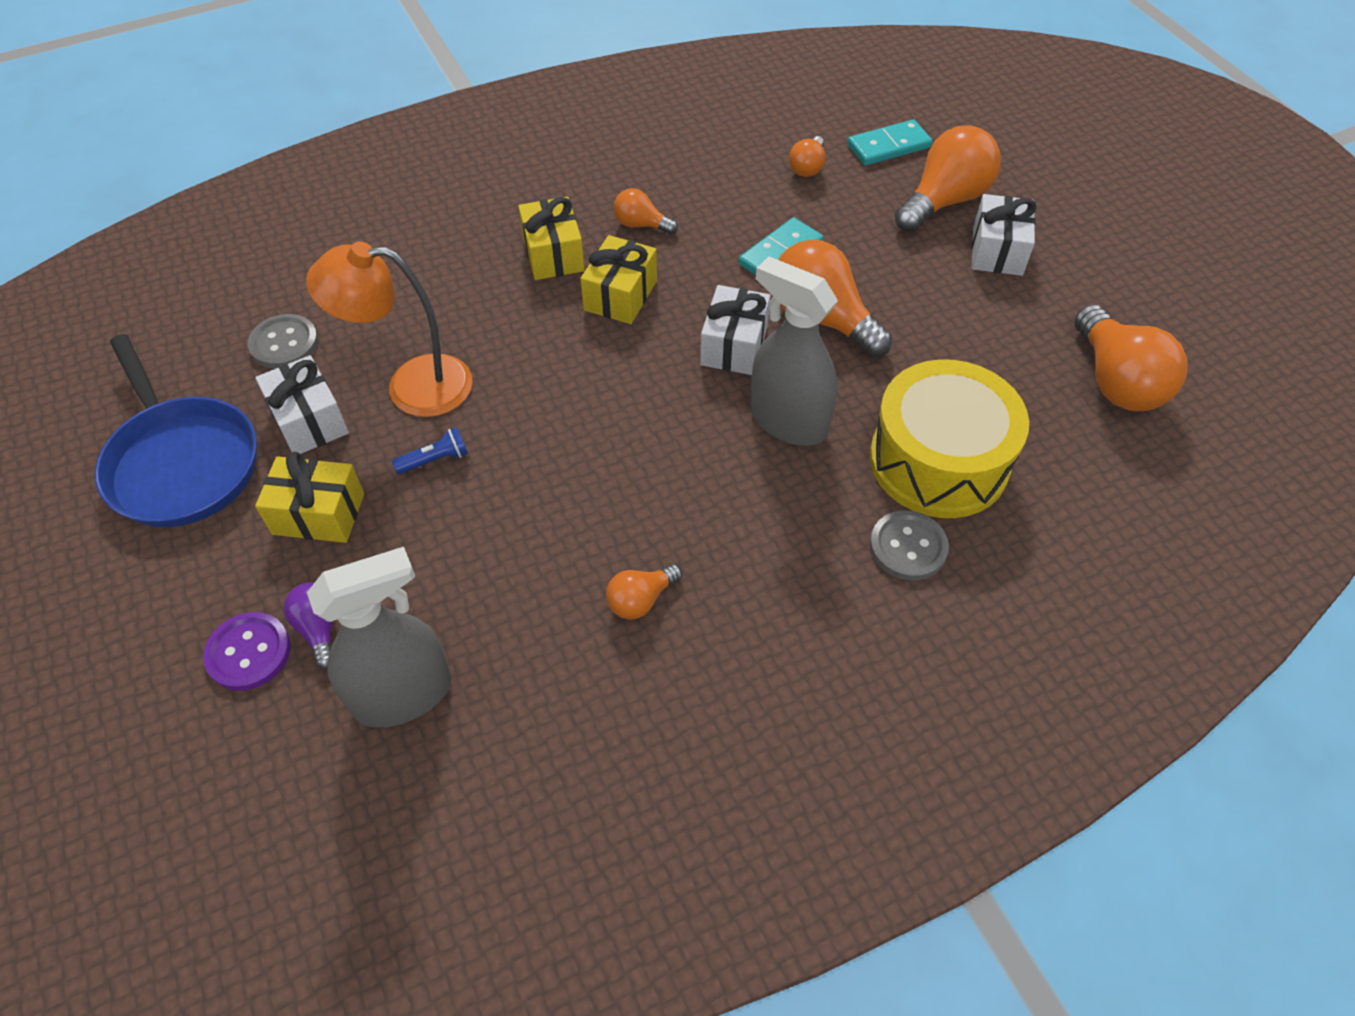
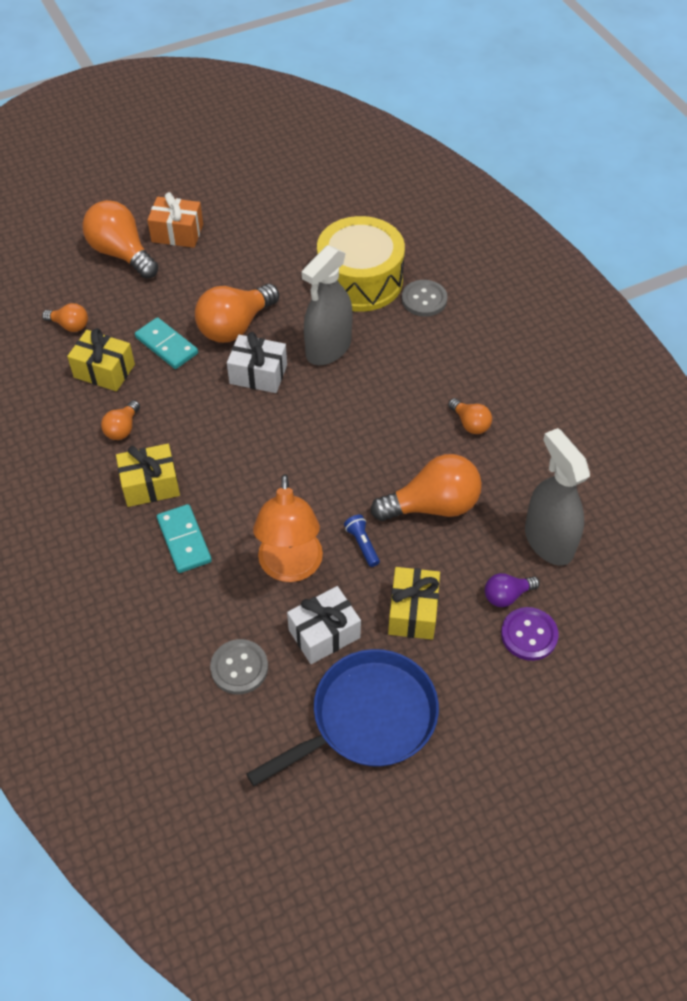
camera: 90 degrees left, 0 degrees up
(620, 295) = (202, 440): yellow gift -> yellow gift (104, 371)
(888, 146) = (53, 277): turquoise domino -> turquoise domino (184, 540)
(997, 251) = (177, 233): white gift -> orange gift
(1116, 381) = (298, 196): orange light bulb -> orange light bulb (432, 505)

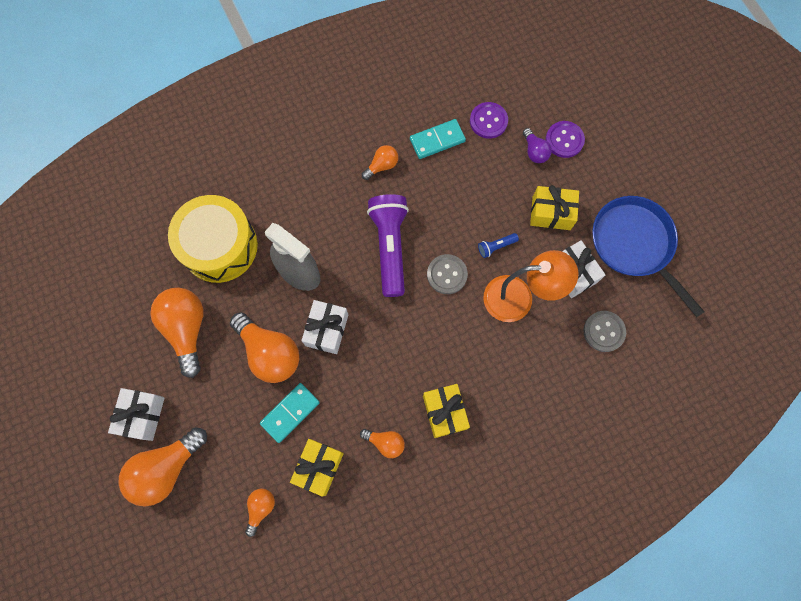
camera: 90 degrees left, 20 degrees up
(177, 233) = (142, 415): orange gift -> white gift
(184, 540) = (497, 380): turquoise domino -> turquoise domino (437, 140)
(360, 432) = (389, 247): none -> purple flashlight
(424, 299) = (246, 194): grey button -> grey button (447, 274)
(432, 505) = (460, 196): orange light bulb -> orange light bulb (187, 329)
(548, 541) = (488, 121): grey spray bottle -> purple button

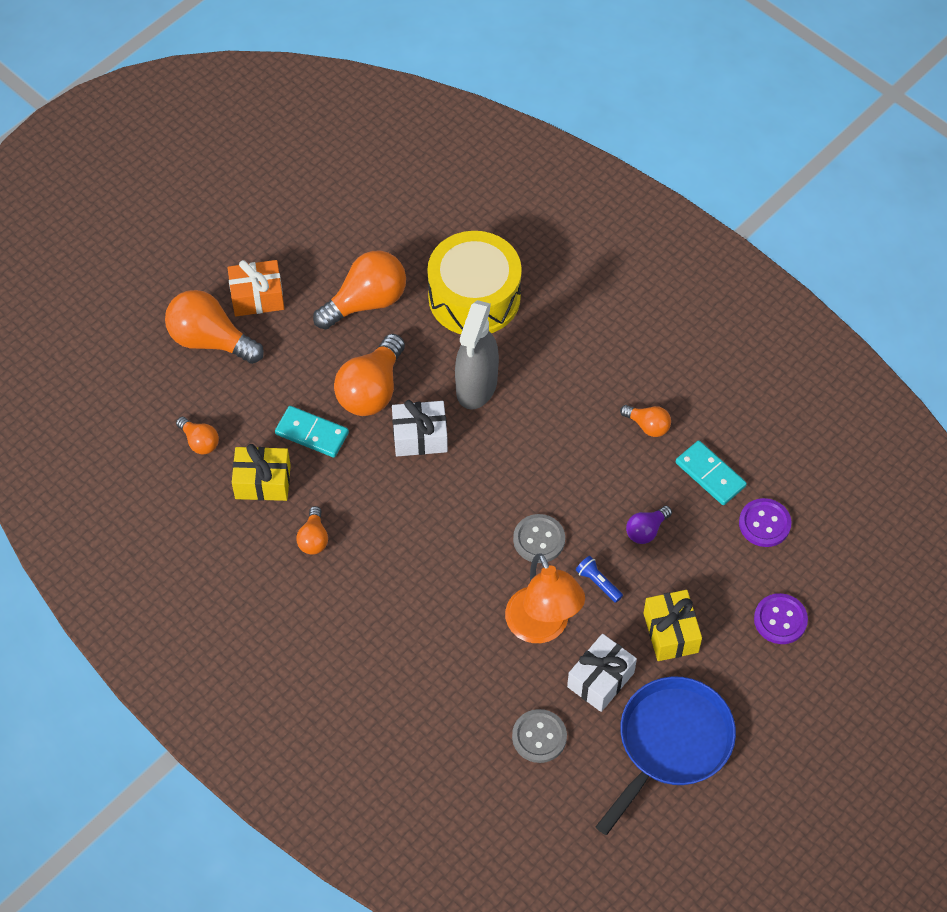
camera: 70 degrees right, 15 degrees down
(142, 415) = (257, 297): white gift -> orange gift
(261, 508) = (200, 442): orange light bulb -> orange light bulb turned 45 degrees clockwise
(389, 247) = (547, 468): purple flashlight -> none
(444, 412) = (371, 589): yellow gift -> none
(534, 151) = (747, 589): purple light bulb -> purple light bulb (646, 530)

